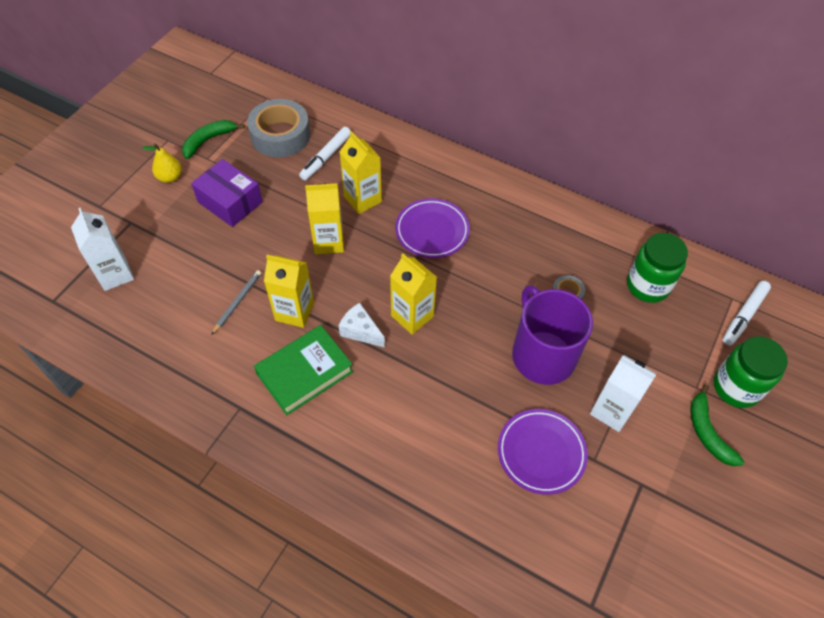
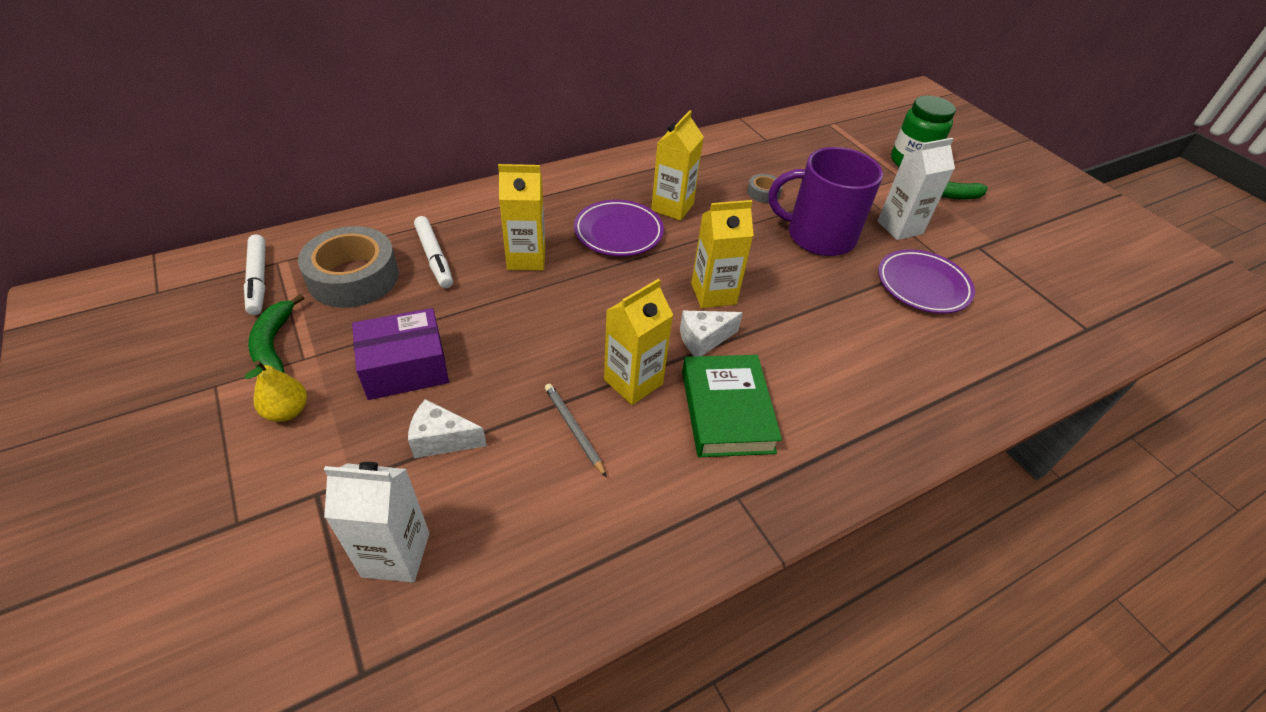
camera: 60 degrees left, 10 degrees down
(192, 249) = (442, 440): none -> white cheese
(328, 242) = (559, 309): yellow carton -> yellow carton (672, 207)
(647, 286) = (787, 152): green jar -> none
(743, 316) = (848, 128): white marker -> white marker (258, 280)

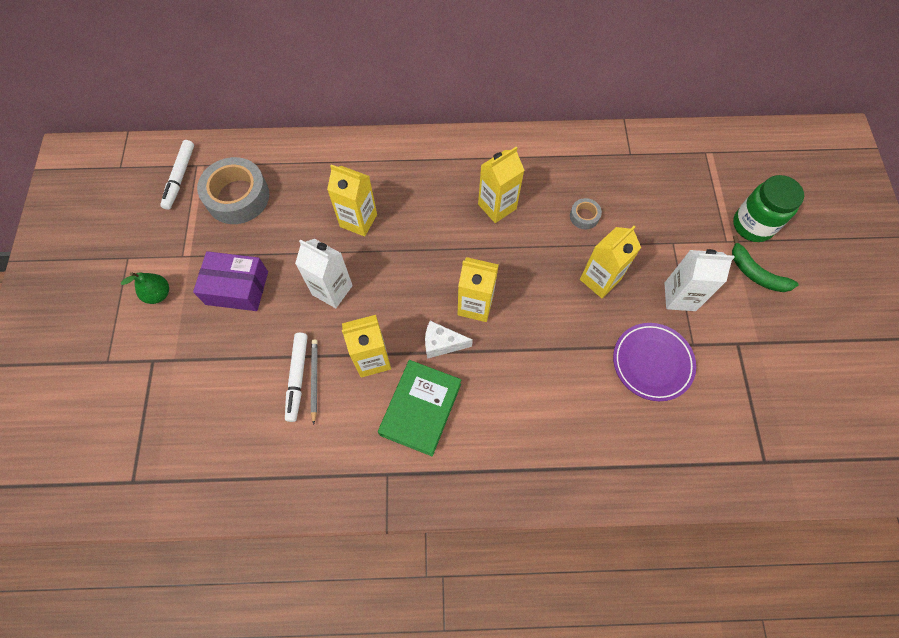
camera: 30 degrees right, 20 degrees up
(274, 344) = (170, 237): green banana -> none
(287, 411) = (158, 294): yellow pear -> green pear
(396, 554) = (176, 420): white carton -> white carton (332, 290)
(434, 257) = (296, 197): white marker -> white marker (297, 378)
(442, 440) = (234, 353): white cheese -> none
(618, 232) = (439, 218): purple plate -> none
(818, 236) = (600, 280): purple mug -> yellow carton

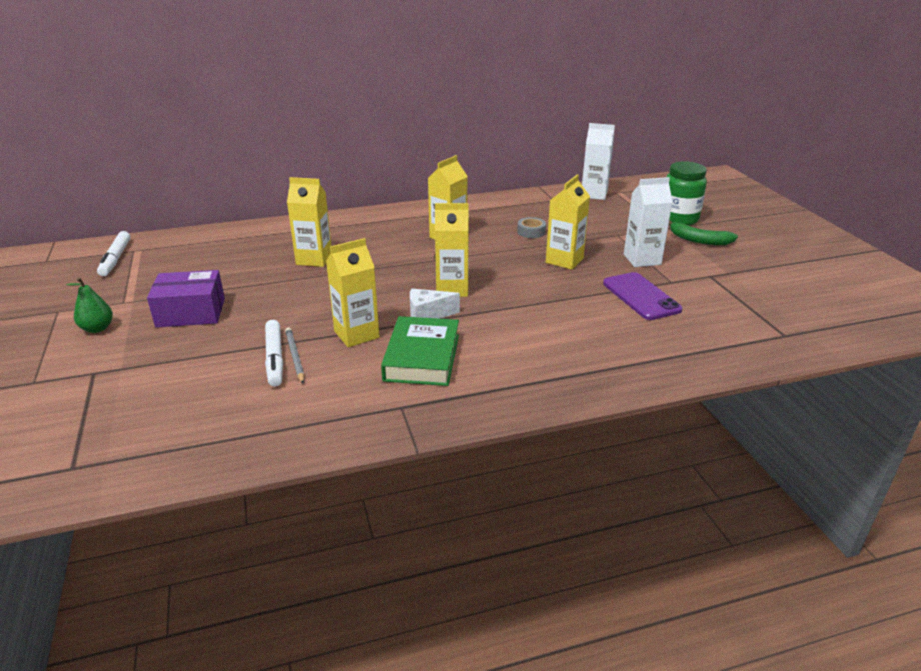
camera: 15 degrees left, 35 degrees down
(237, 197) = (181, 262): grey tape -> none
(332, 290) = (298, 300): white carton -> white carton (594, 194)
(652, 363) = (641, 296): purple plate -> purple phone

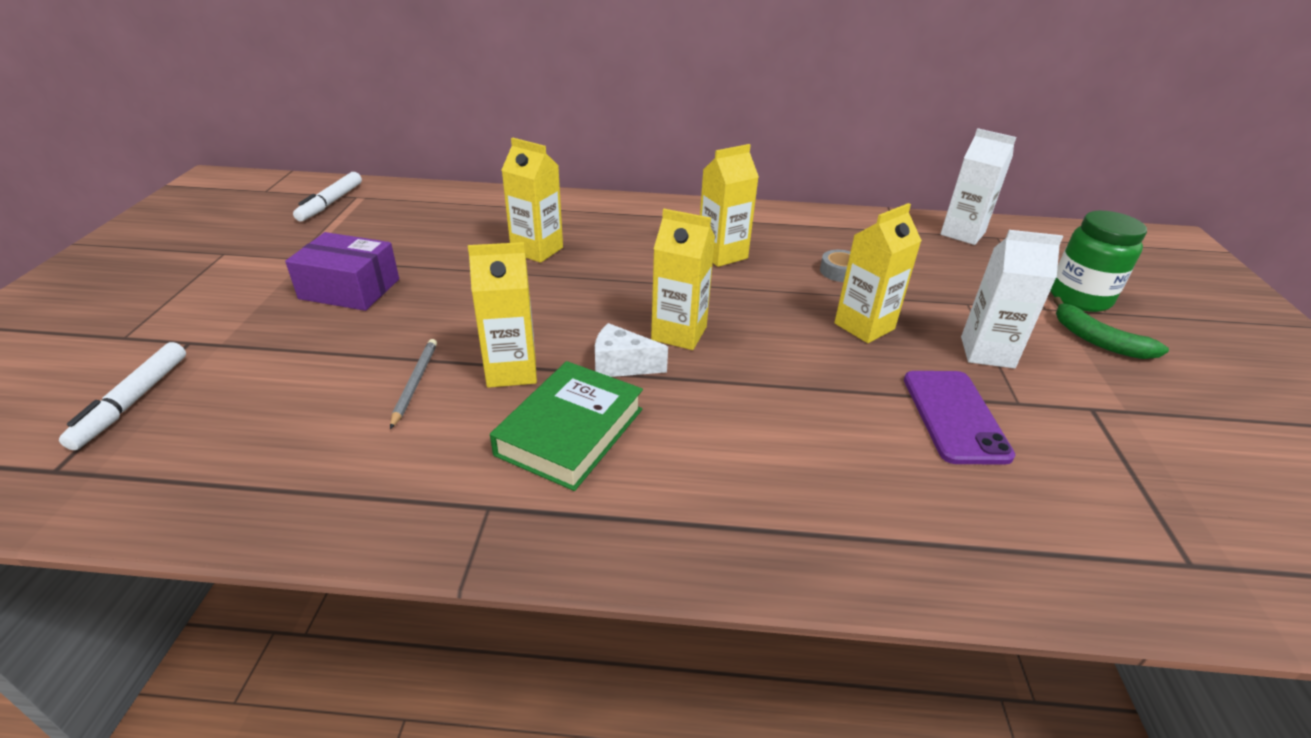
camera: 20 degrees right, 5 degrees up
(97, 328) = (241, 285): green pear -> none
(275, 358) = (390, 379): white marker -> white marker (132, 401)

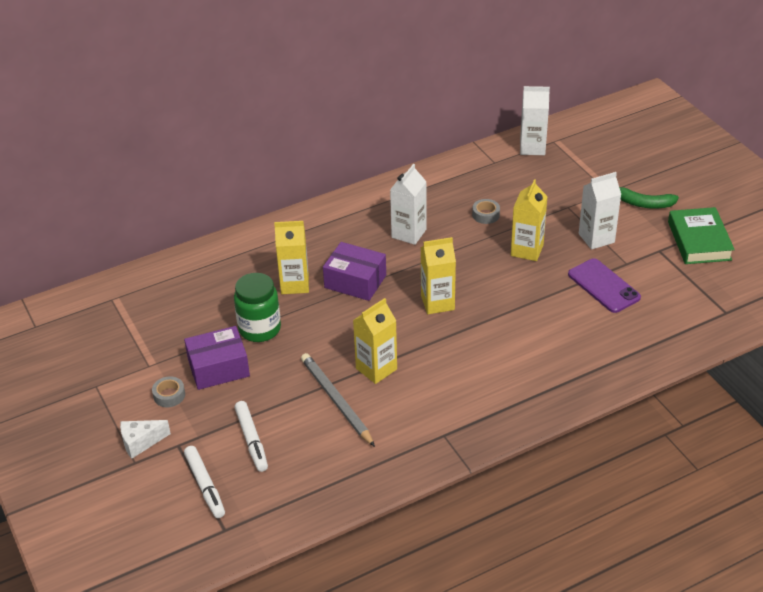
camera: 30 degrees left, 5 degrees up
(265, 291) = (169, 395): none -> grey tape
(331, 203) = (102, 313): white marker -> white marker (251, 440)
(415, 383) = (336, 401): grey pencil -> grey pencil, size x1.70
(570, 431) = (441, 384): green book -> green book (699, 241)
(605, 273) = (355, 281): none -> purple box
(621, 365) = (428, 337): white cheese -> white cheese (141, 442)
(722, 254) = (409, 233): yellow carton -> white carton
(1079, 298) = (621, 175): green jar -> green jar (259, 329)

